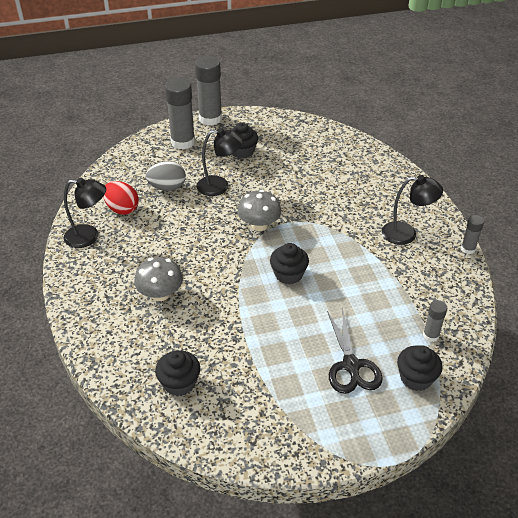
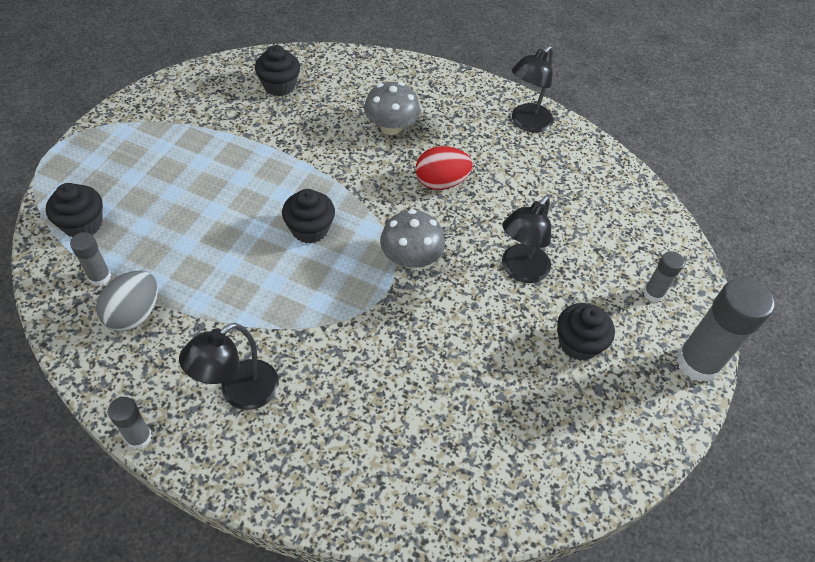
camera: 125 degrees right, 10 degrees up
(122, 209) = (551, 166): red egg -> red egg (441, 182)
(167, 187) = (559, 222): grey egg -> grey egg (134, 314)
(183, 142) = (653, 293): grey glue stick -> grey glue stick, size x0.51
(351, 365) = (155, 192): black scissors -> none

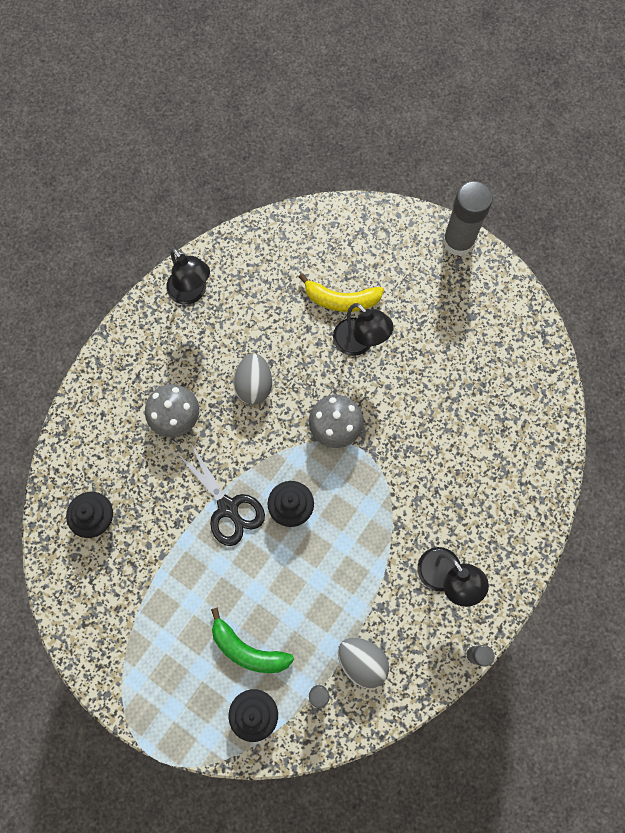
camera: 75 degrees left, 20 degrees up
(151, 210) = (248, 649): none -> green banana
(302, 177) = (228, 507): none -> black scissors
(441, 182) = (254, 385): red egg -> grey egg
(567, 247) = (341, 300): none -> yellow banana
(578, 343) = (432, 319): black cupcake -> none
(653, 293) = (394, 250): grey glue stick -> none

